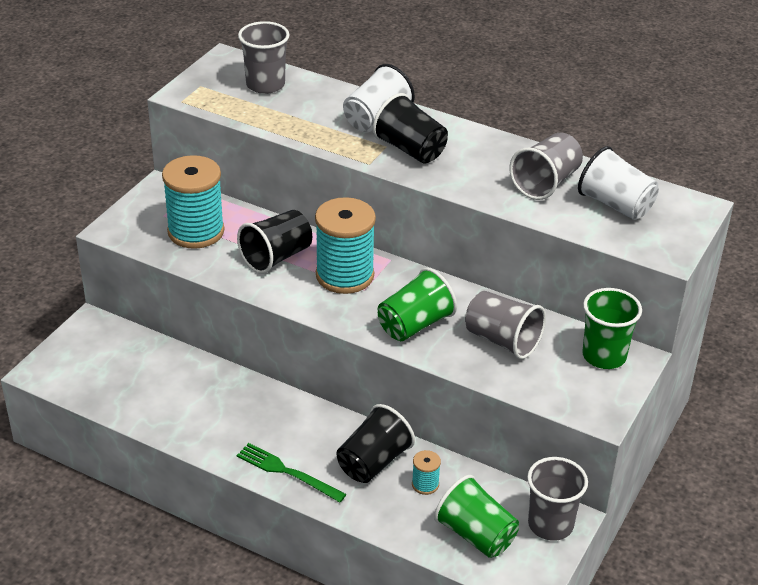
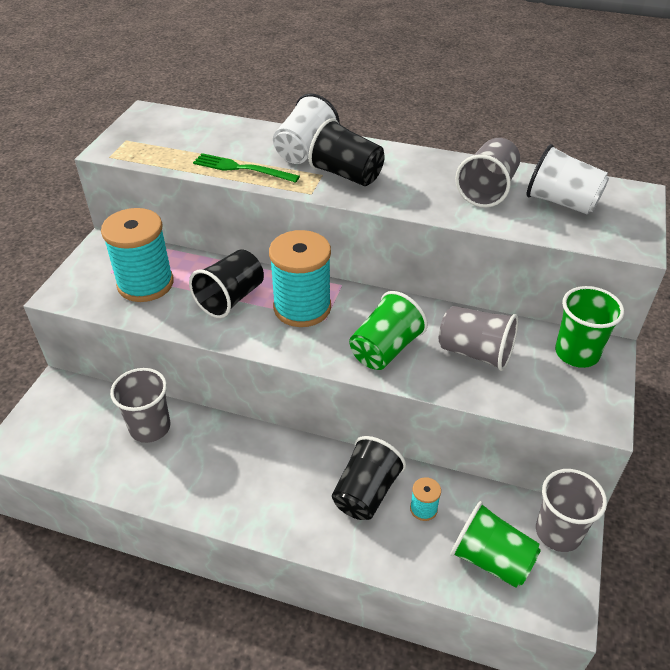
camera: 10 degrees left, 5 degrees up
(265, 85) = (189, 132): grey cup -> grey cup (150, 427)
(287, 472) = (283, 520): green fork -> green fork (242, 168)

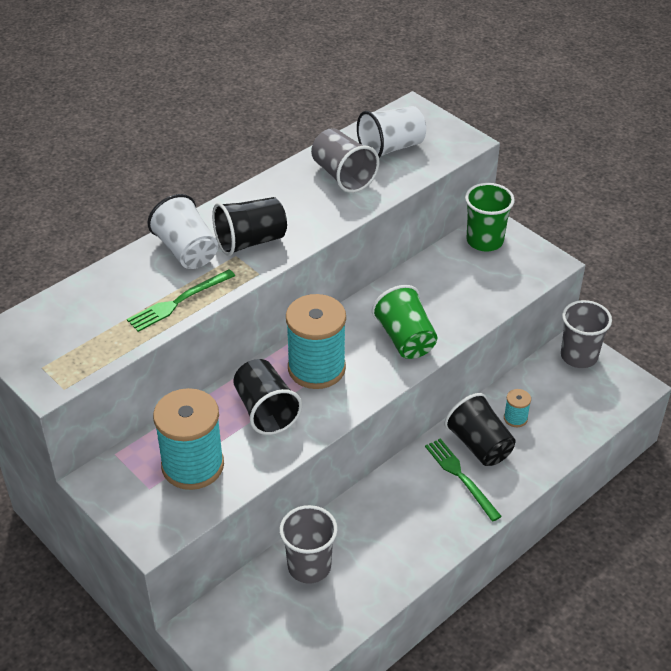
camera: 60 degrees left, 0 degrees up
(316, 494) = (461, 477): none -> green fork
(475, 352) = (445, 291): grey cup -> none
(491, 559) = (579, 402): green cup -> none

